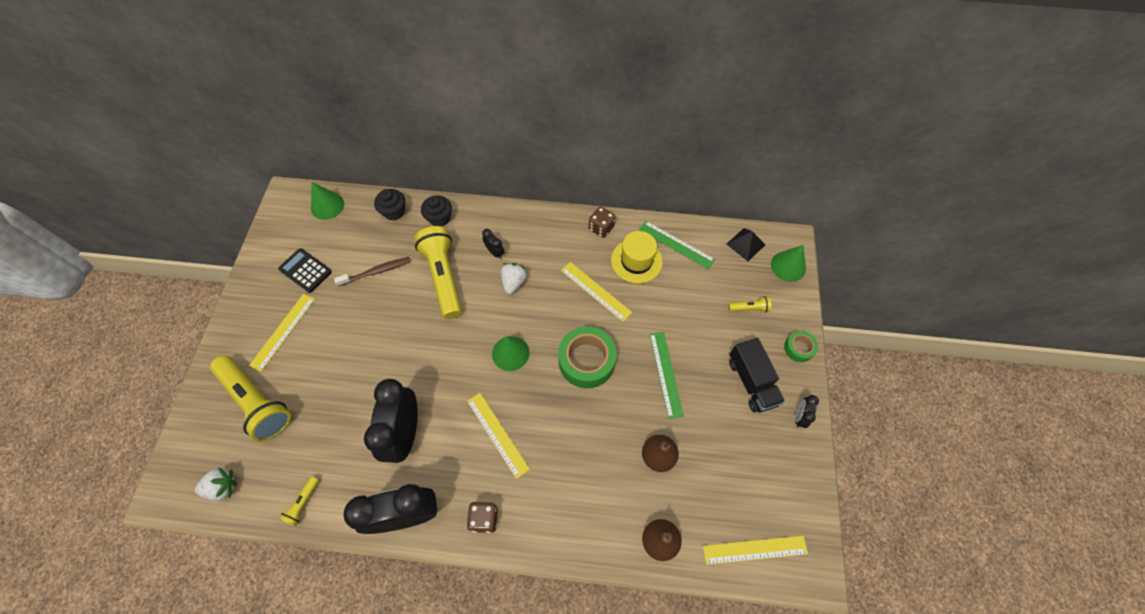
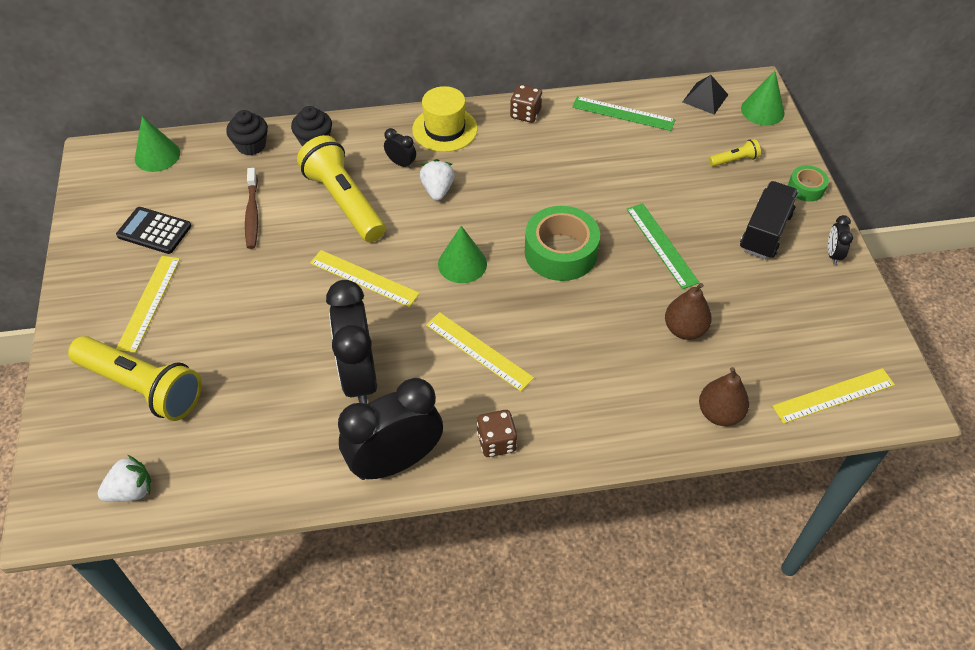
camera: 15 degrees left, 10 degrees down
(303, 503) = (250, 482): yellow flashlight -> none
(376, 272) = (252, 213): brown toothbrush -> brown toothbrush turned 120 degrees clockwise
(595, 291) = (544, 179): yellow ruler -> yellow ruler (364, 278)
(636, 261) = (582, 139): yellow hat -> yellow hat (445, 129)
(751, 382) = (765, 232): black truck -> black truck turned 120 degrees counterclockwise

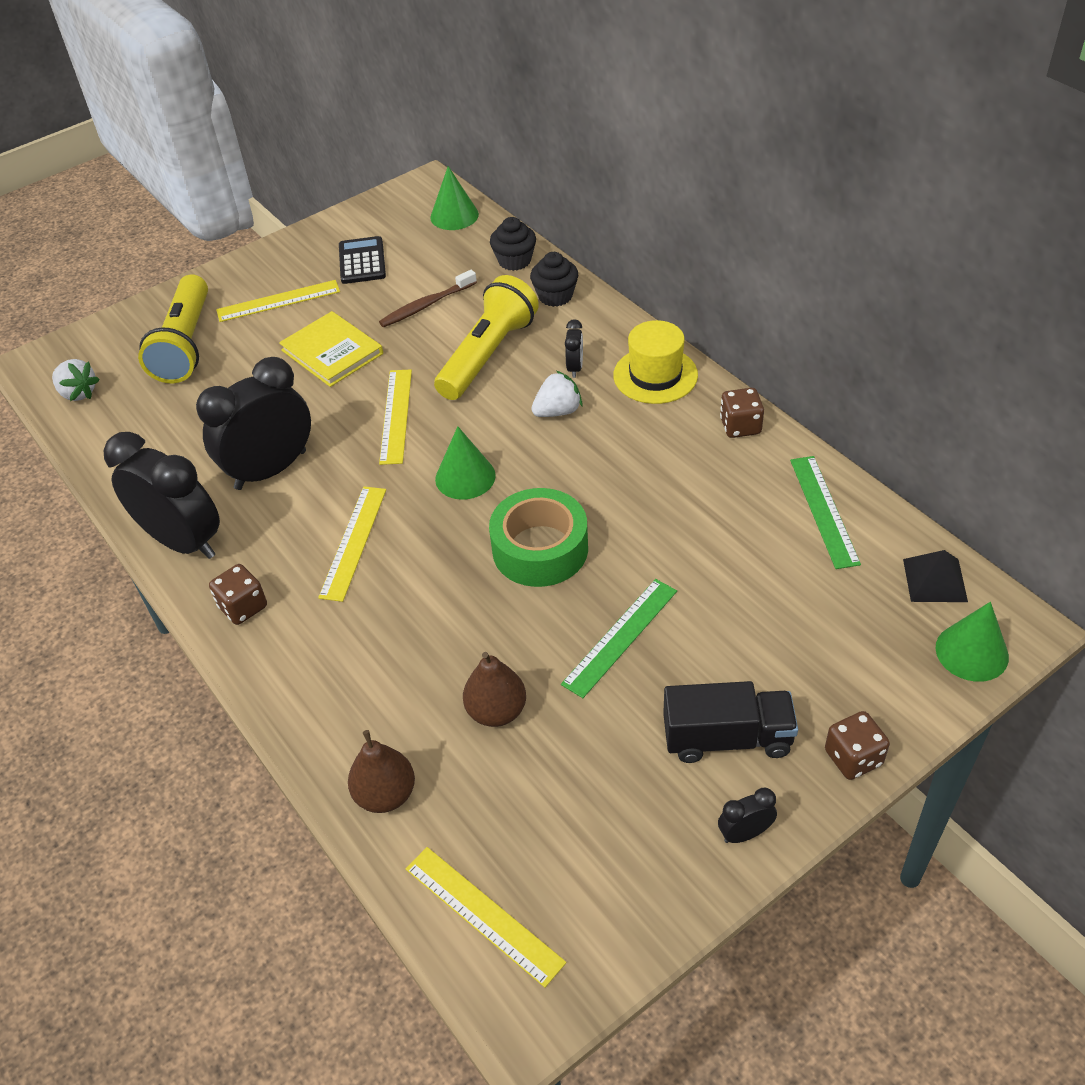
camera: 65 degrees right, 5 degrees down
(252, 290) = (332, 352): none -> yellow book
(734, 160) = (838, 656): yellow flashlight -> none
(806, 188) = (853, 758): green tape -> brown dice

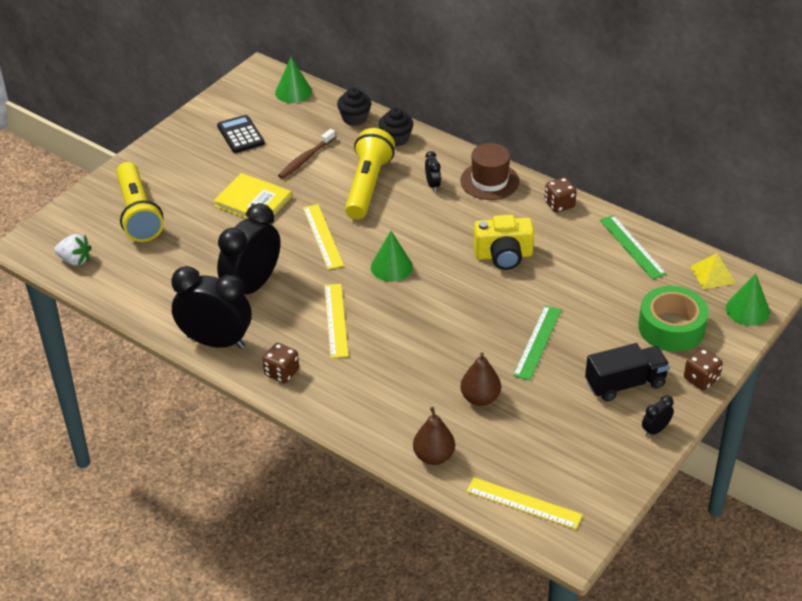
camera: 20 degrees left, 5 degrees down
(278, 301) = (192, 172): yellow ruler -> none
(540, 549) = (463, 301): green tape -> green tape (671, 327)
(557, 411) = (434, 215): white strawberry -> none
(628, 489) = (503, 255): none -> yellow camera
(655, 375) = (489, 181): yellow hat -> brown hat
(935, 580) = (713, 274): black pyramid -> yellow pyramid

